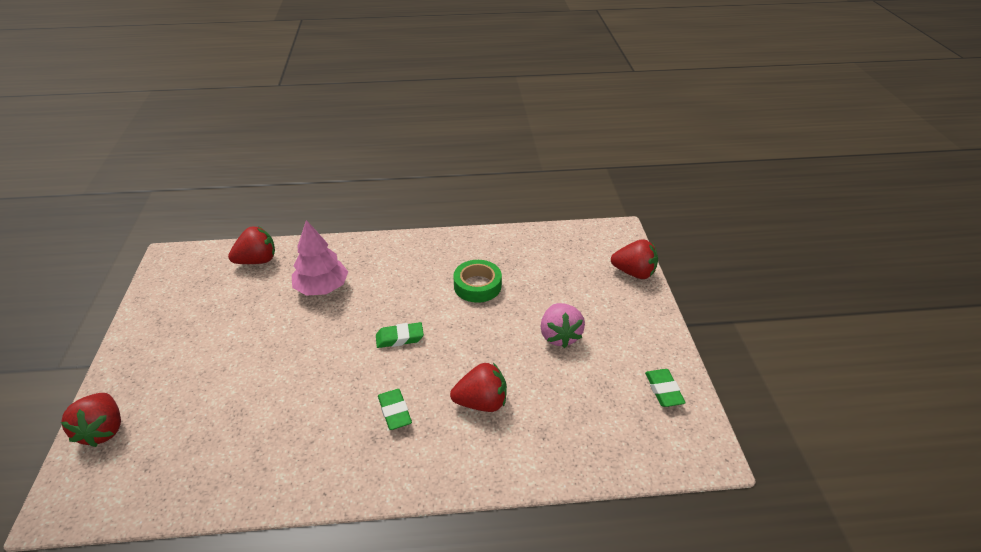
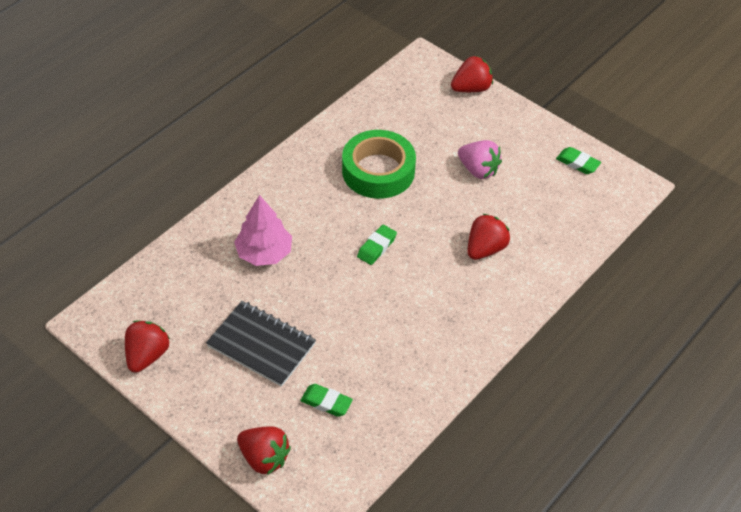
camera: 45 degrees left, 10 degrees up
(227, 347) = (261, 345): none -> black notebook
(257, 261) = (174, 270): red strawberry -> red strawberry (147, 355)
(394, 412) = (441, 295): green eraser -> green eraser (326, 402)
(477, 286) = (378, 171): green tape -> green tape, size x1.56

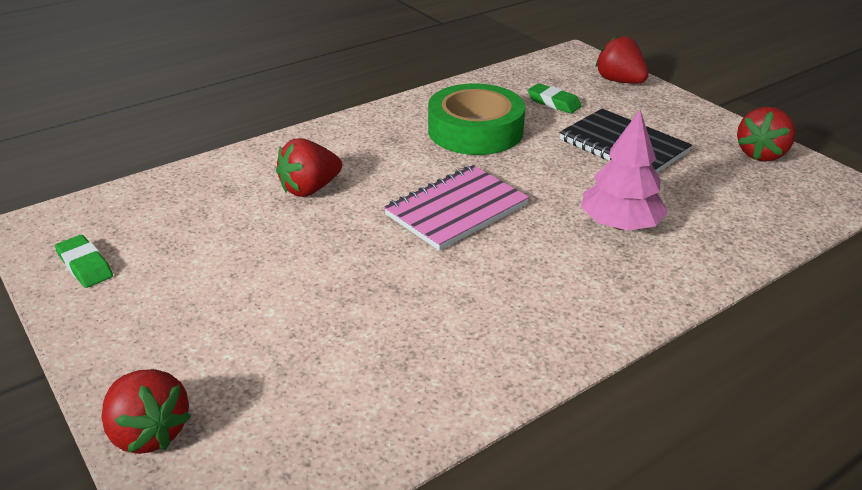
camera: 165 degrees left, 15 degrees down
(376, 247) = (456, 210): green eraser -> pink notebook
(378, 171) = (417, 303): green tape -> green tape (475, 130)
(471, 88) = (149, 432): red strawberry -> red strawberry turned 120 degrees counterclockwise
(478, 170) = (250, 280): pink strawberry -> none

